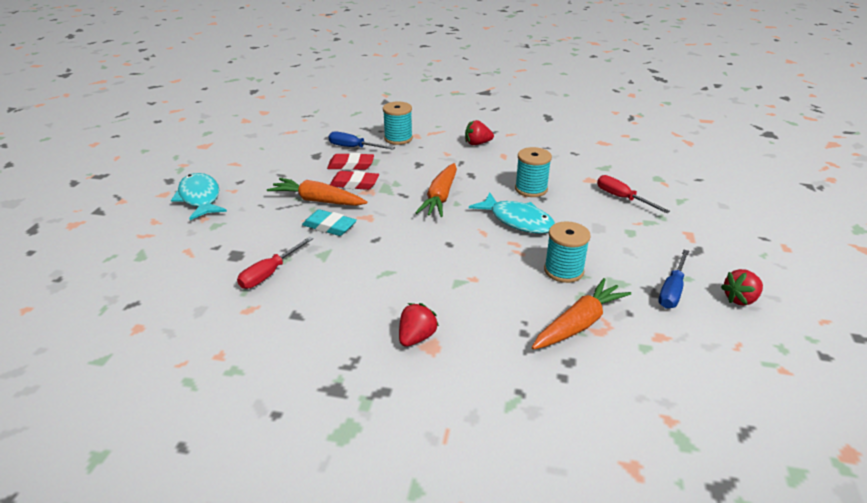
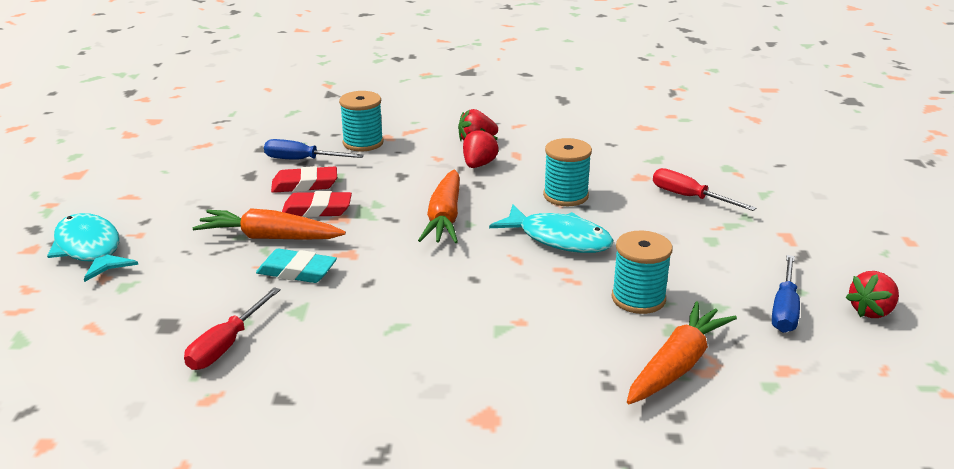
camera: 10 degrees left, 5 degrees down
(416, 337) = (463, 409): red strawberry -> red strawberry (479, 165)

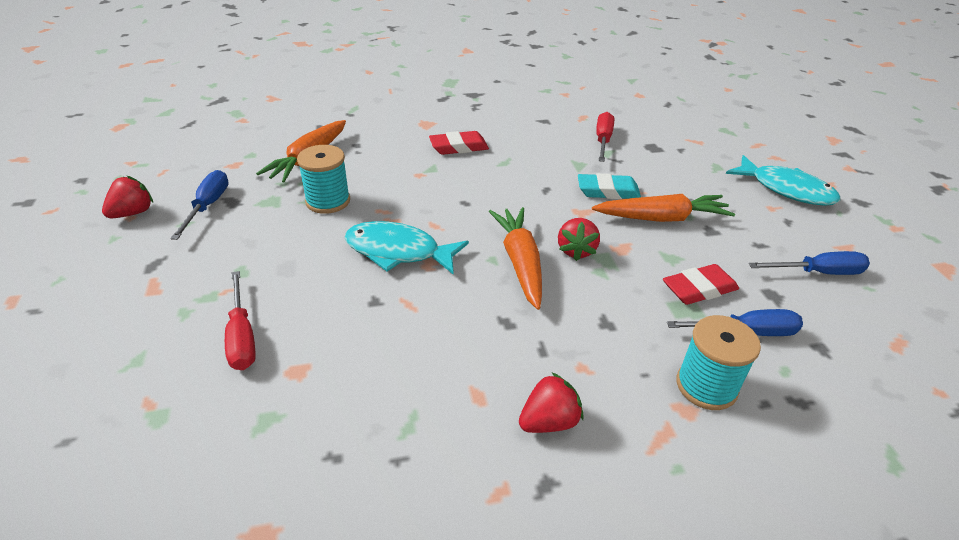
camera: 165 degrees right, 10 degrees up
(188, 183) = (818, 273): none -> blue screwdriver
(317, 210) = (652, 255): red eraser -> red eraser (459, 147)
(479, 165) = (521, 361): red strawberry -> red strawberry (576, 250)
(565, 196) = (397, 316): turquoise spool -> none
(689, 197) = (242, 337): red screwdriver -> red screwdriver turned 45 degrees clockwise

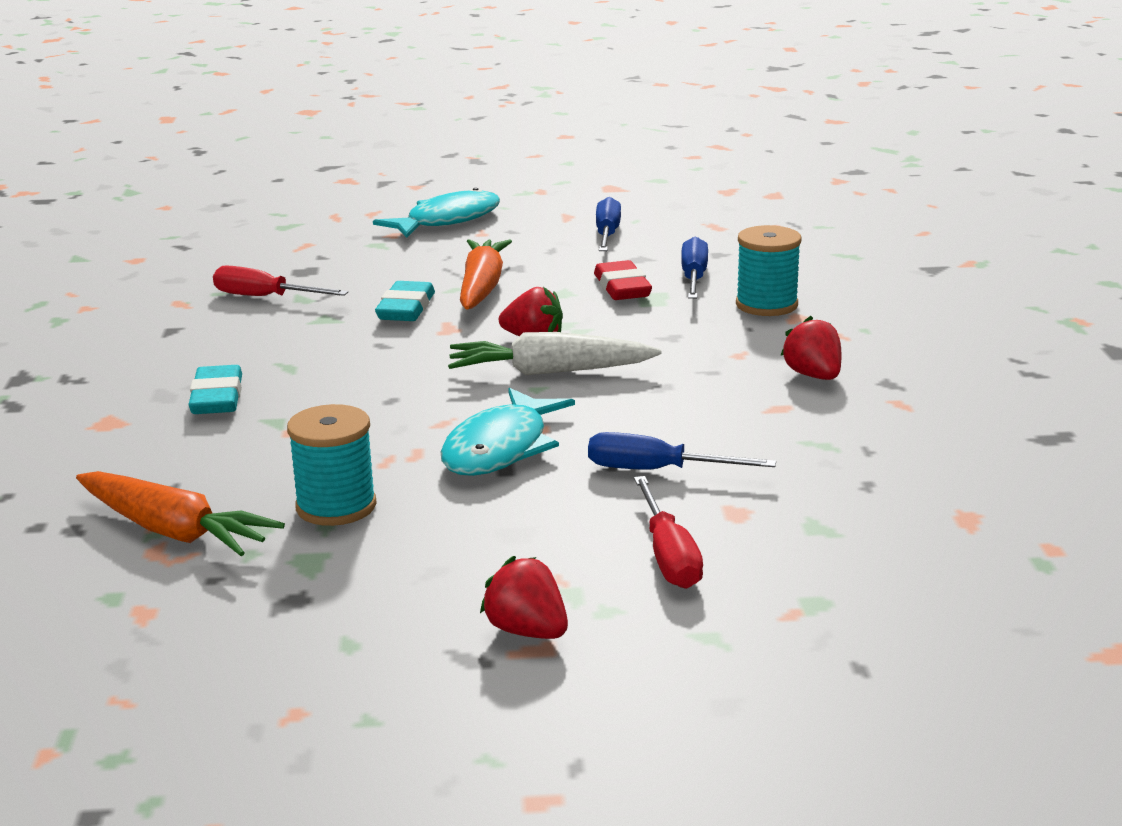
camera: 80 degrees left, 15 degrees down
(133, 213) = (283, 711): red strawberry -> red strawberry (527, 631)
(208, 206) = (297, 624): blue screwdriver -> blue screwdriver (656, 470)
(242, 337) = (668, 556): red screwdriver -> red screwdriver turned 90 degrees clockwise
(459, 147) = (217, 398): red eraser -> turquoise eraser
(520, 262) = (549, 372): orange carrot -> white carrot

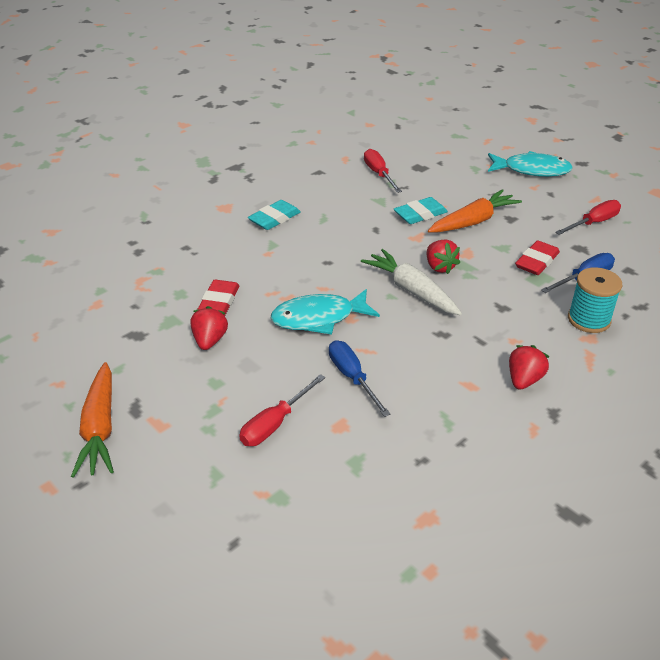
camera: 50 degrees right, 15 degrees up
(174, 531) = (159, 275): orange carrot -> orange carrot (100, 428)
(336, 506) = (219, 302): turquoise spool -> red eraser
(527, 631) = (170, 413): red strawberry -> red strawberry (209, 340)
(607, 235) = (593, 223): blue screwdriver -> red screwdriver

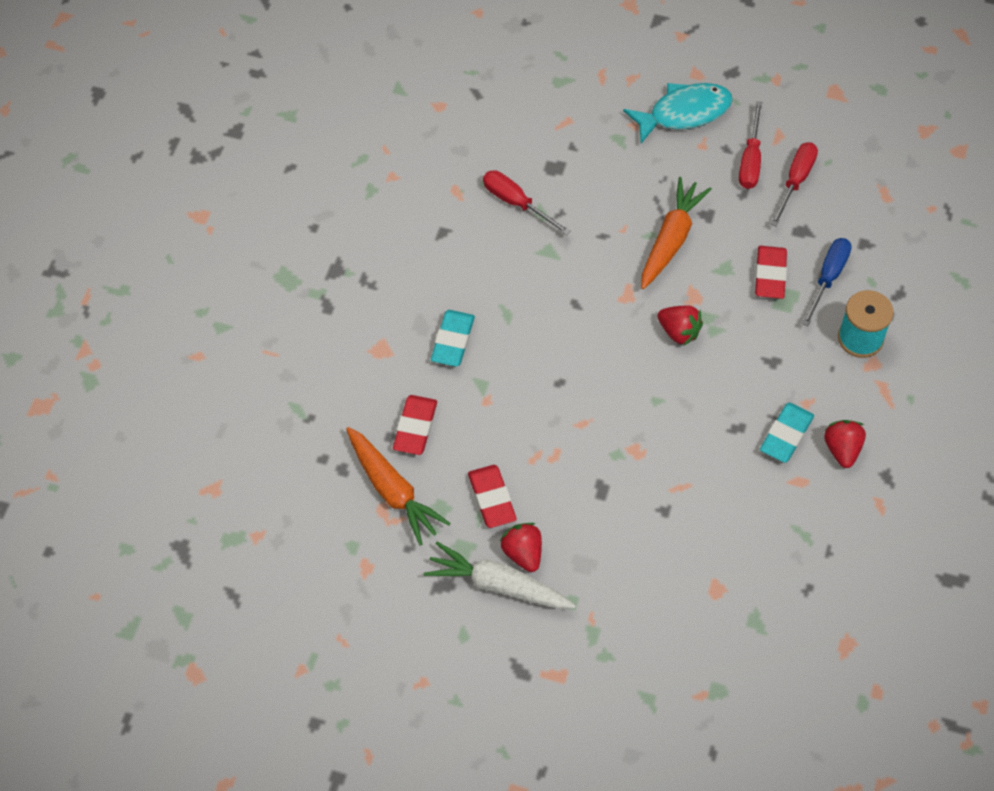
camera: 30 degrees left, 20 degrees up
(100, 428) = (507, 709): orange carrot -> orange carrot (393, 491)
(206, 249) = (415, 427): none -> red eraser
(275, 424) = (659, 618): red screwdriver -> red screwdriver (750, 160)
(319, 318) = (607, 468): turquoise fish -> none
(352, 377) = (690, 528): blue screwdriver -> none
(411, 290) = (672, 382): white carrot -> white carrot (498, 585)
(420, 214) = (608, 255): turquoise eraser -> turquoise eraser (786, 435)

